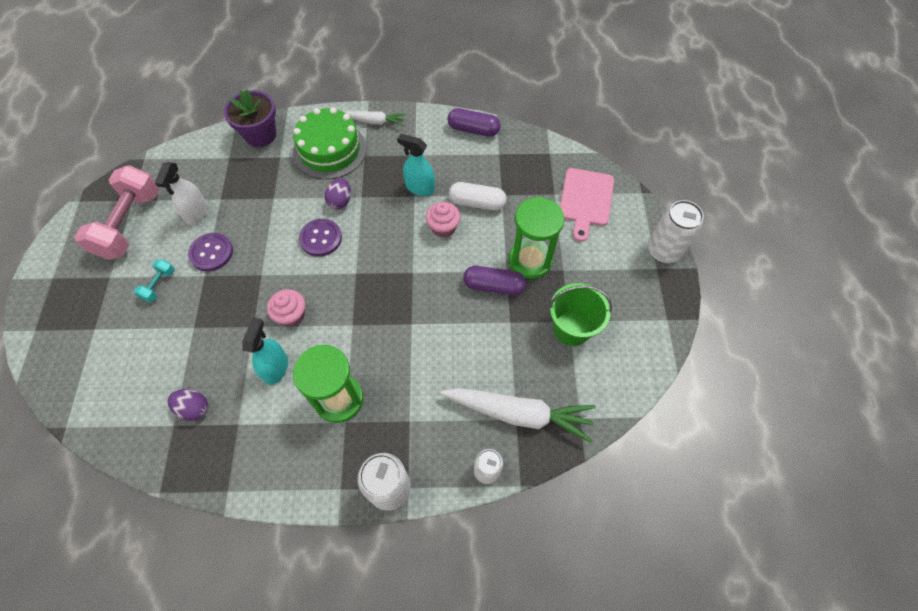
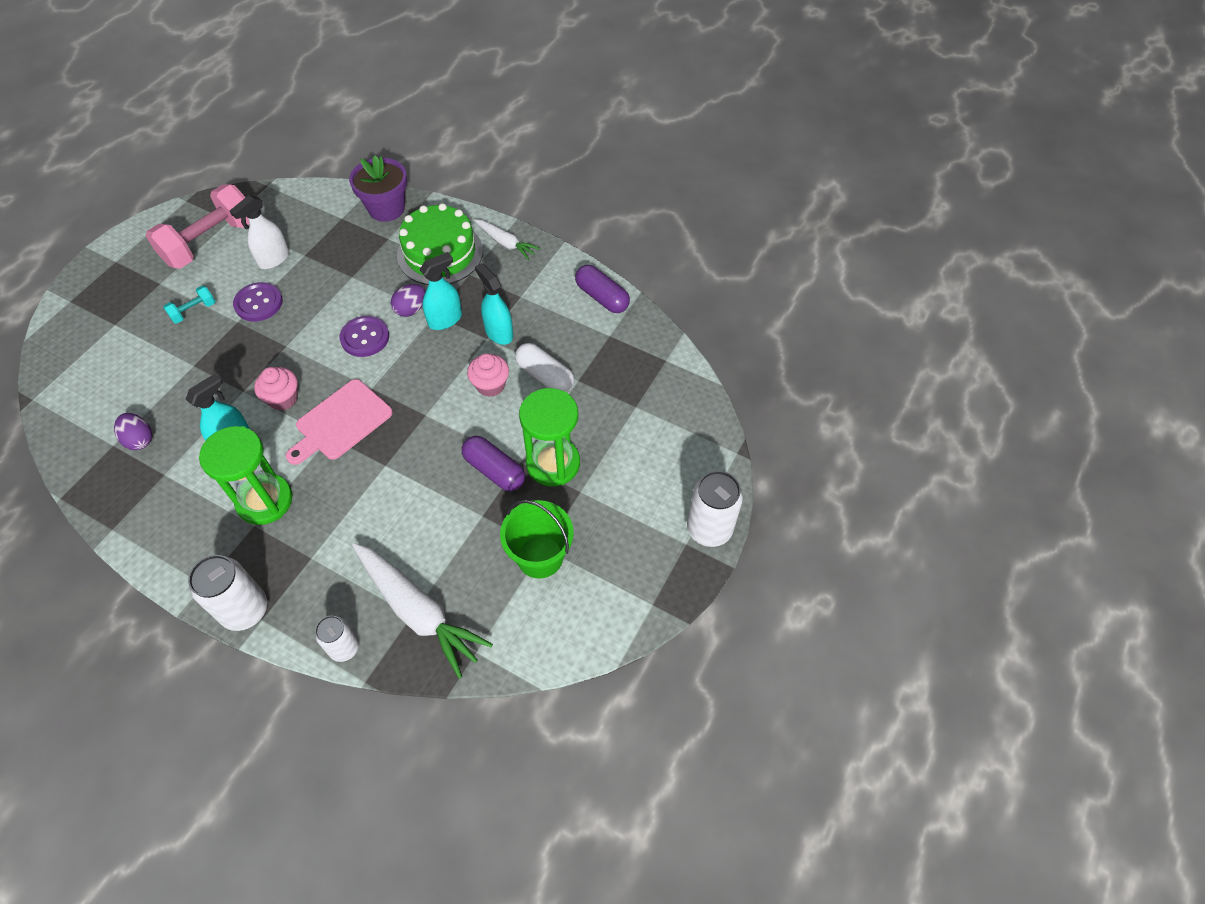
camera: 30 degrees right, 5 degrees down
(372, 197) = (445, 320): none -> turquoise spray bottle
(585, 200) = (665, 430): pink cutting board -> pink cutting board (340, 422)

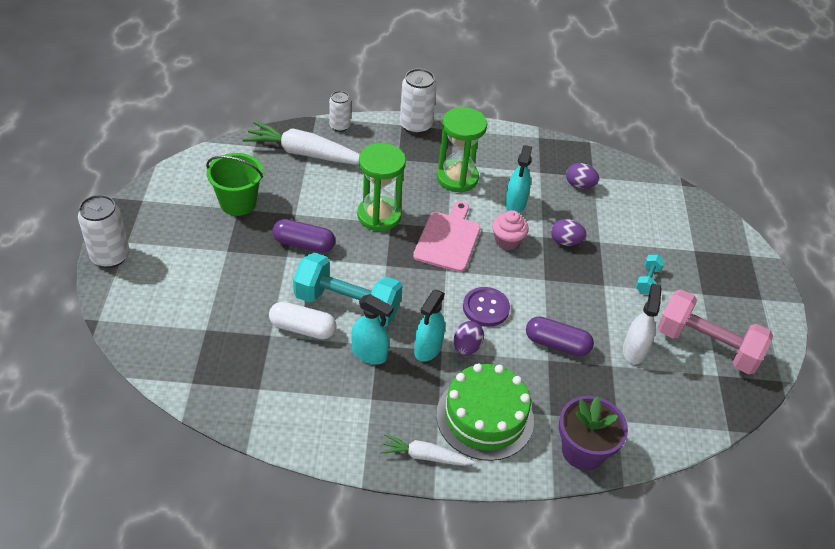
camera: 150 degrees right, 10 degrees down
(211, 242) = (706, 346): pink dumbbell -> pink dumbbell turned 75 degrees counterclockwise
(226, 377) = (565, 241): none -> purple egg
(258, 303) = (603, 306): purple button -> none
(490, 385) = (347, 305): pink cupcake -> turquoise dumbbell
(553, 463) = (259, 263): green hourglass -> green hourglass (379, 215)
(602, 297) = (285, 428): purple capsule -> purple capsule (557, 344)

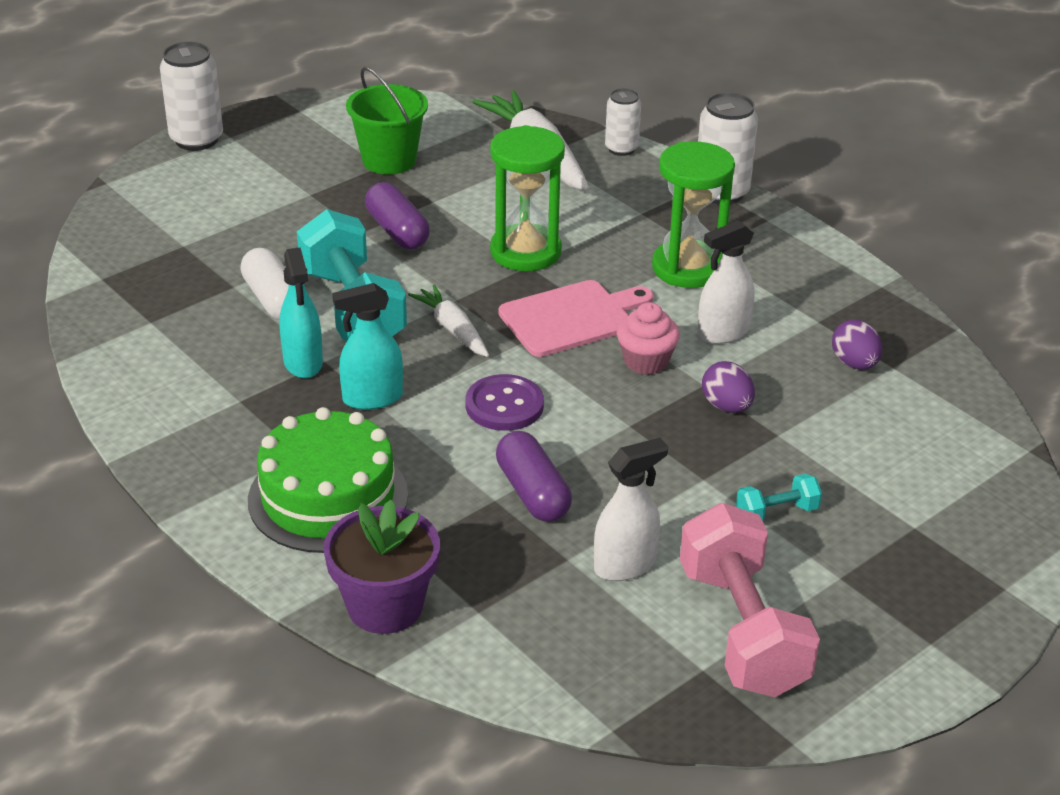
camera: 50 degrees right, 10 degrees down
(425, 456) = (208, 484): white carrot -> white carrot (453, 329)
(466, 347) = (417, 425): purple egg -> none
(515, 204) = (723, 333): turquoise spray bottle -> white spray bottle

